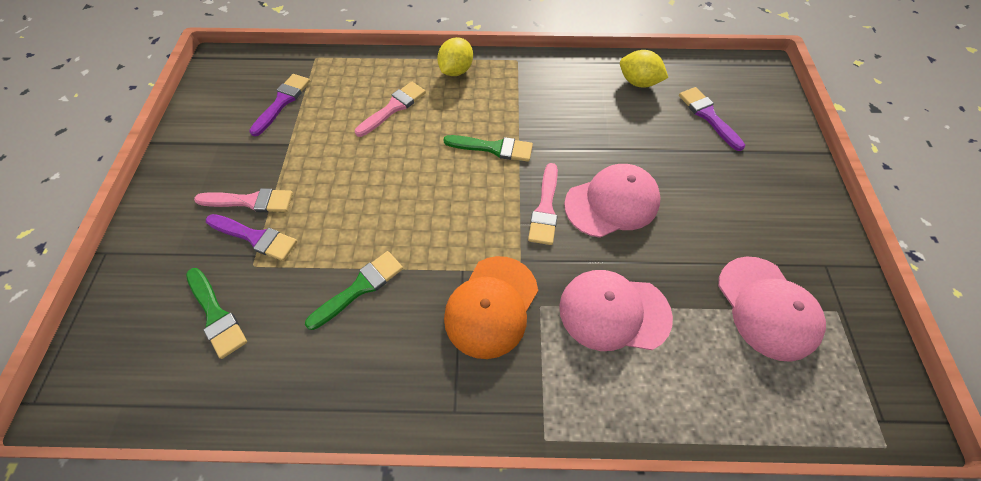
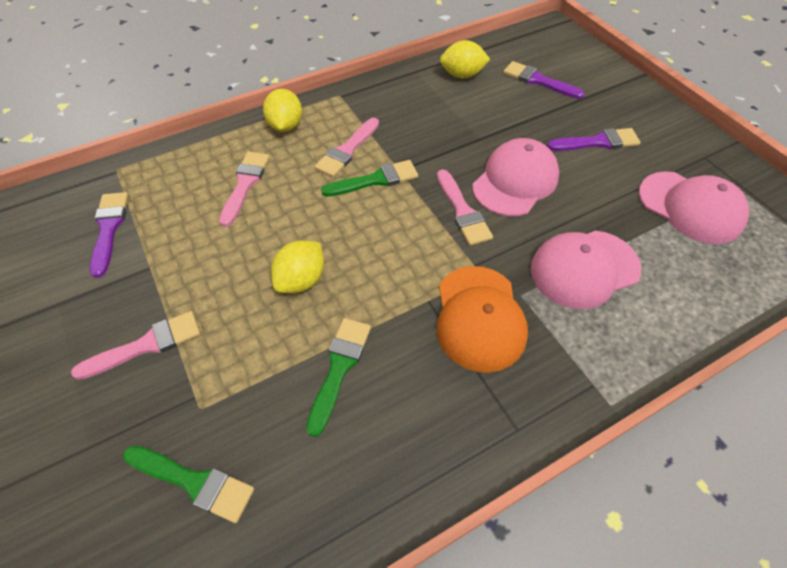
camera: 30 degrees left, 5 degrees down
(255, 237) = (181, 378): purple brush -> purple brush (597, 142)
(381, 205) = (301, 280): none -> yellow lemon
(489, 112) = (347, 150): none -> pink brush

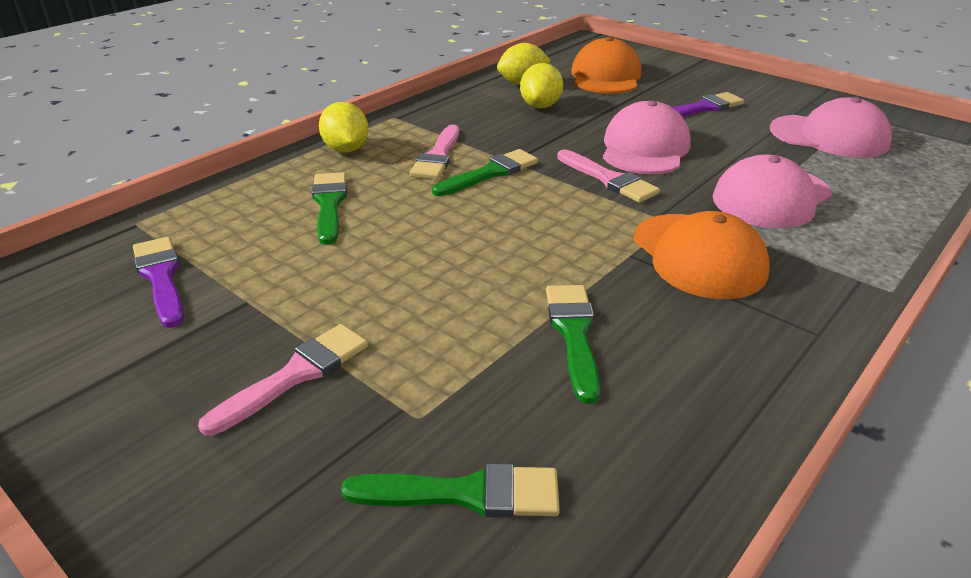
camera: 20 degrees left, 20 degrees down
(245, 184) = (329, 204): pink brush -> green brush
(301, 280) = (465, 269): yellow lemon -> yellow lemon (540, 106)
(538, 81) = (606, 76): purple brush -> orange cap

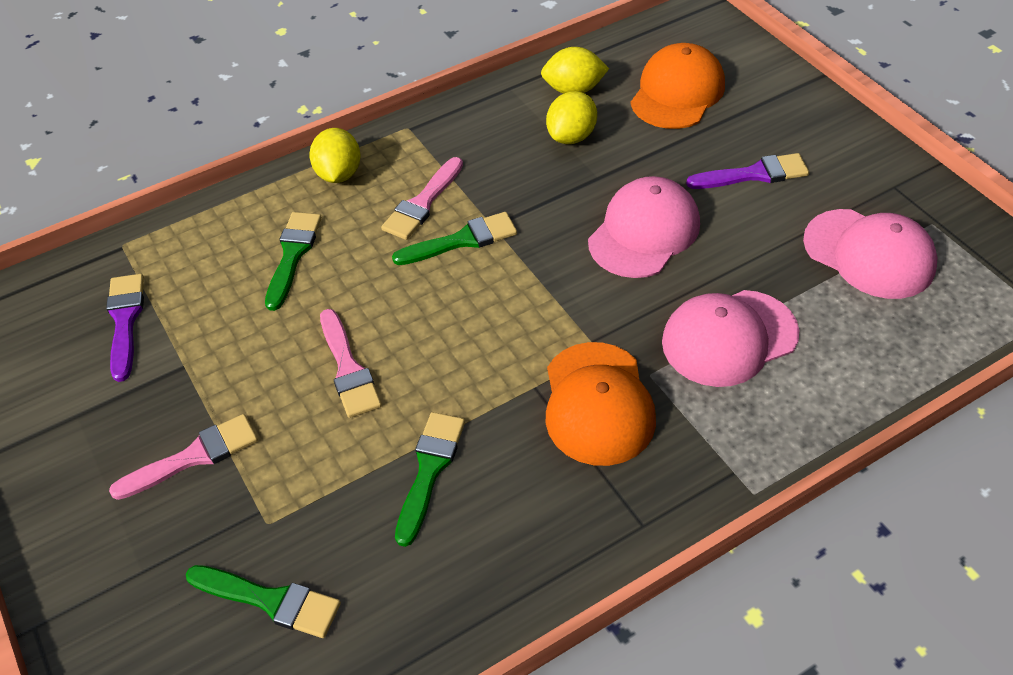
camera: 20 degrees right, 15 degrees up
(609, 179) = (576, 275): pink brush -> pink brush (348, 369)

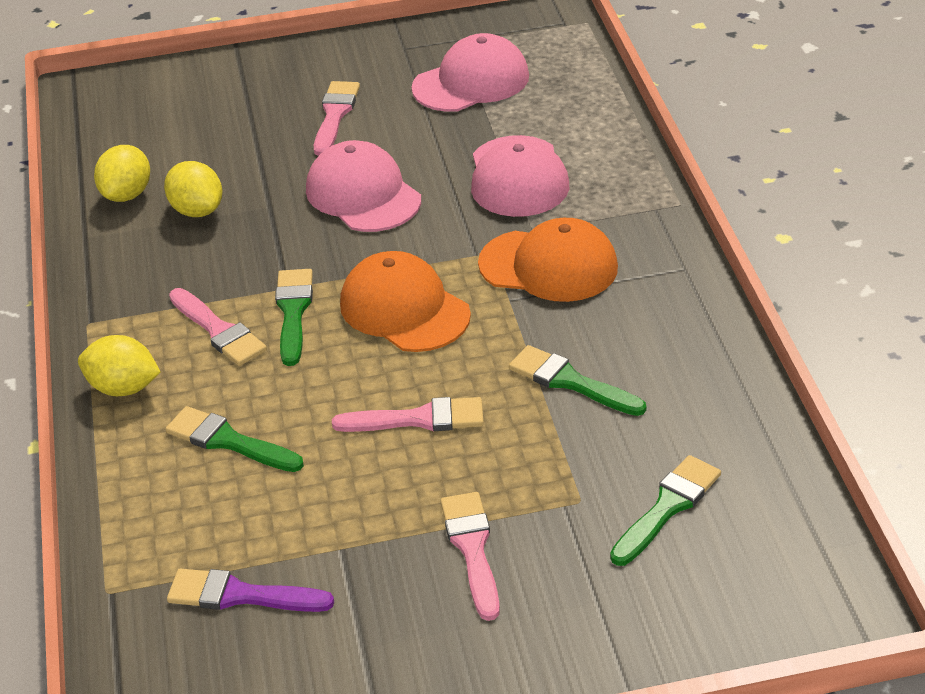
camera: 70 degrees left, 10 degrees down
(677, 92) = (188, 131): orange cap -> orange cap (404, 309)
(754, 174) = (335, 115): purple brush -> pink brush

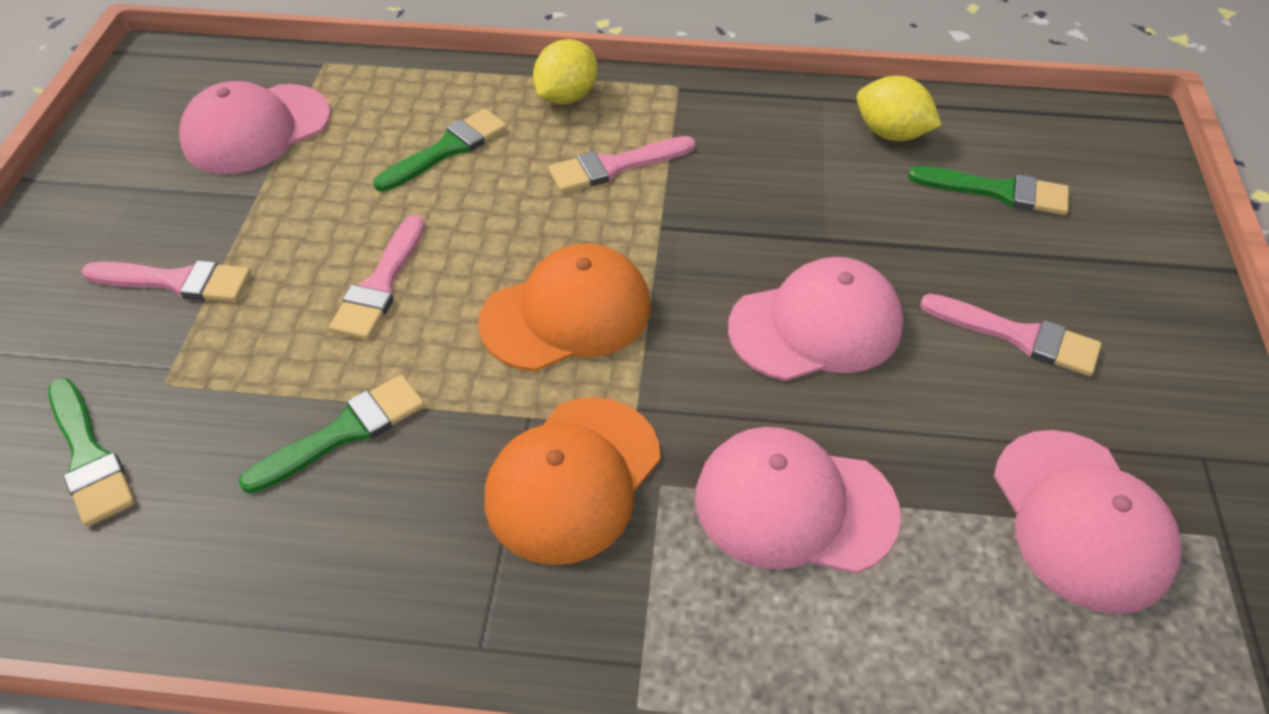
camera: 105 degrees right, 10 degrees up
(197, 210) = (838, 180): yellow lemon -> none
(240, 595) = (256, 129): purple brush -> pink cap
(293, 312) = (614, 224): green brush -> green brush (998, 191)

